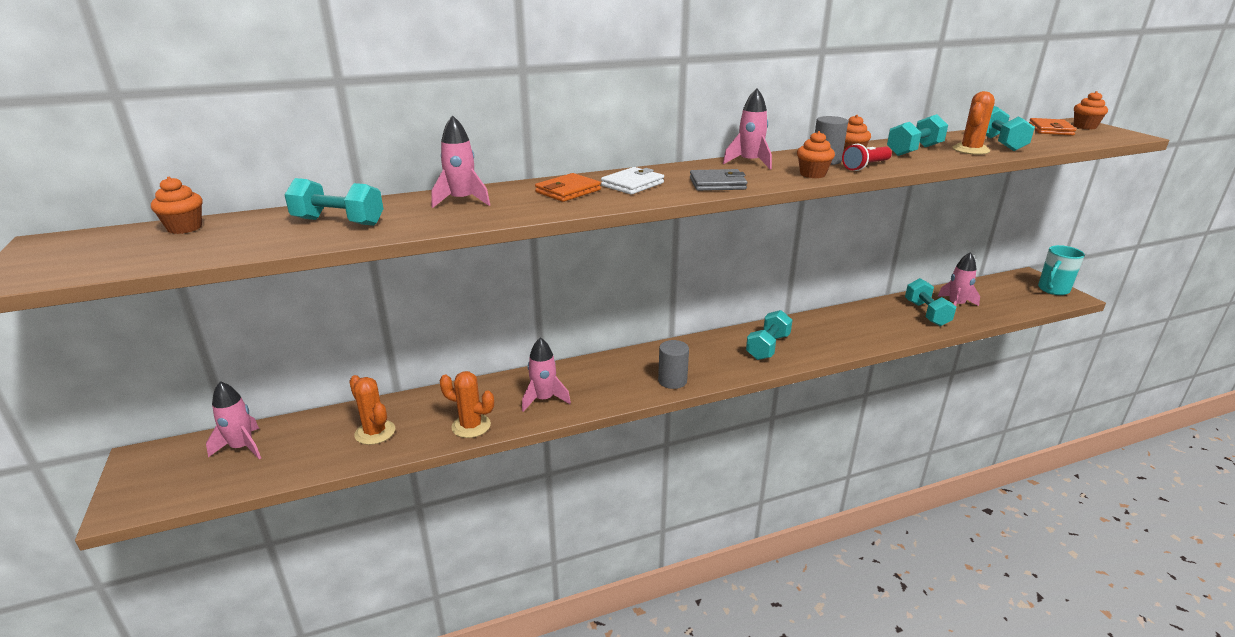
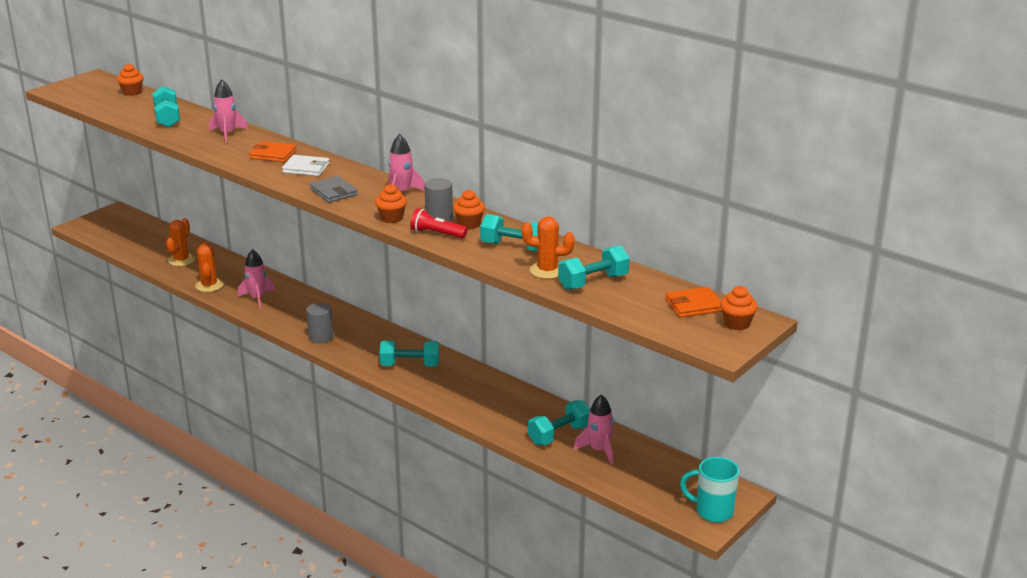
camera: 60 degrees right, 0 degrees up
(242, 447) = (141, 231): pink rocket -> none

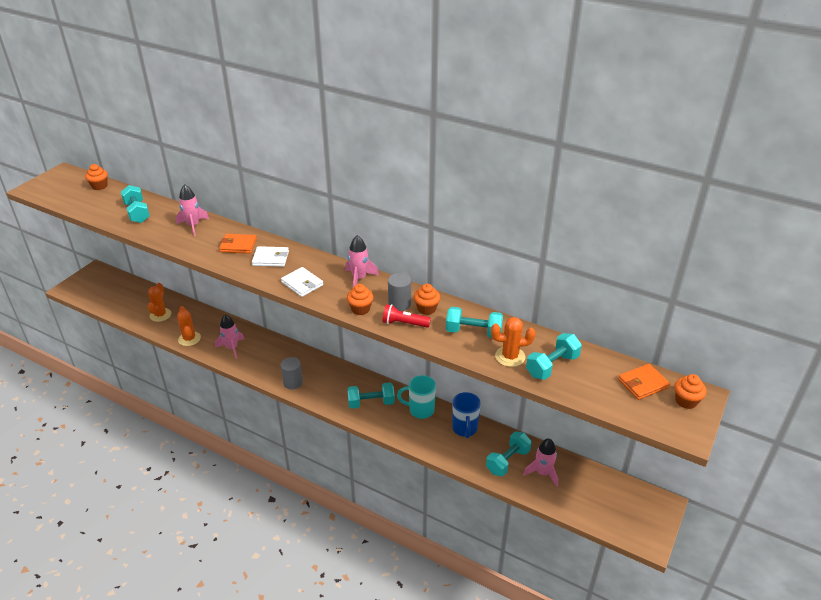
camera: 10 degrees left, 10 degrees up
(333, 192) = (302, 284): grey wallet -> white wallet
(517, 400) = (465, 429): none -> blue mug
(712, 511) = (649, 525): turquoise mug -> turquoise mug (420, 410)

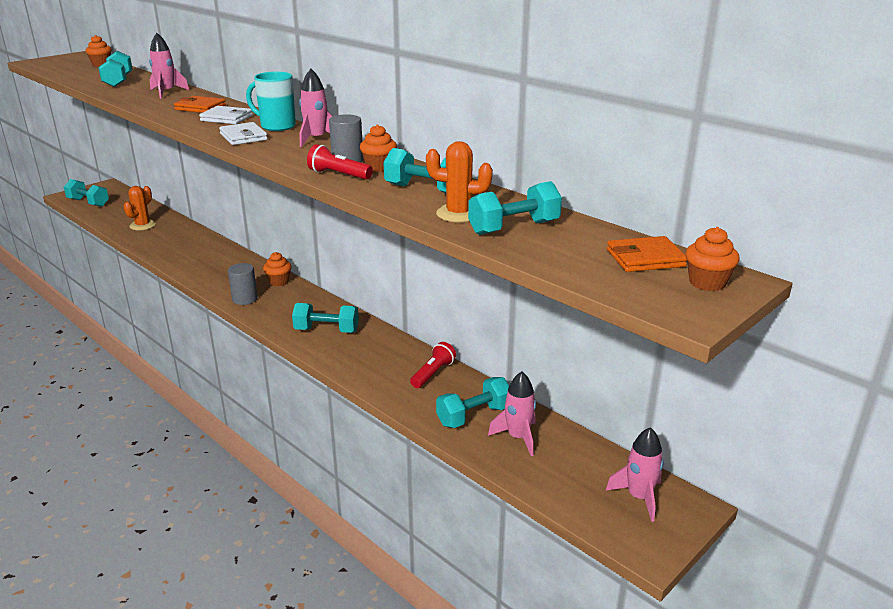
camera: 15 degrees right, 10 degrees down
(94, 295) = (88, 203): none -> turquoise dumbbell
(189, 339) = (157, 247): orange cactus -> none
(232, 348) = (198, 261): pink rocket -> pink rocket (639, 497)
(360, 309) = (294, 160): orange cupcake -> orange cupcake (279, 281)
(420, 410) = (385, 346): turquoise mug -> turquoise mug (276, 126)
(465, 429) = (433, 373): blue mug -> red flashlight

